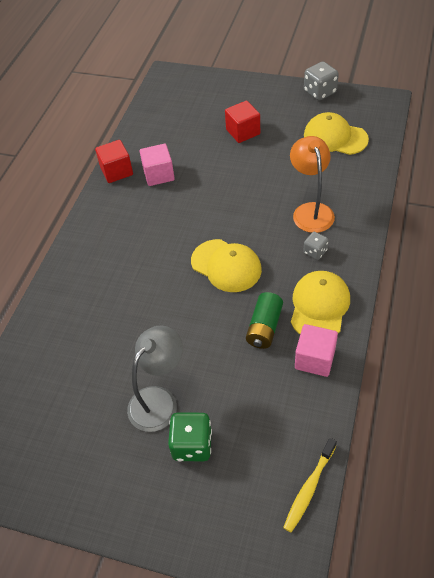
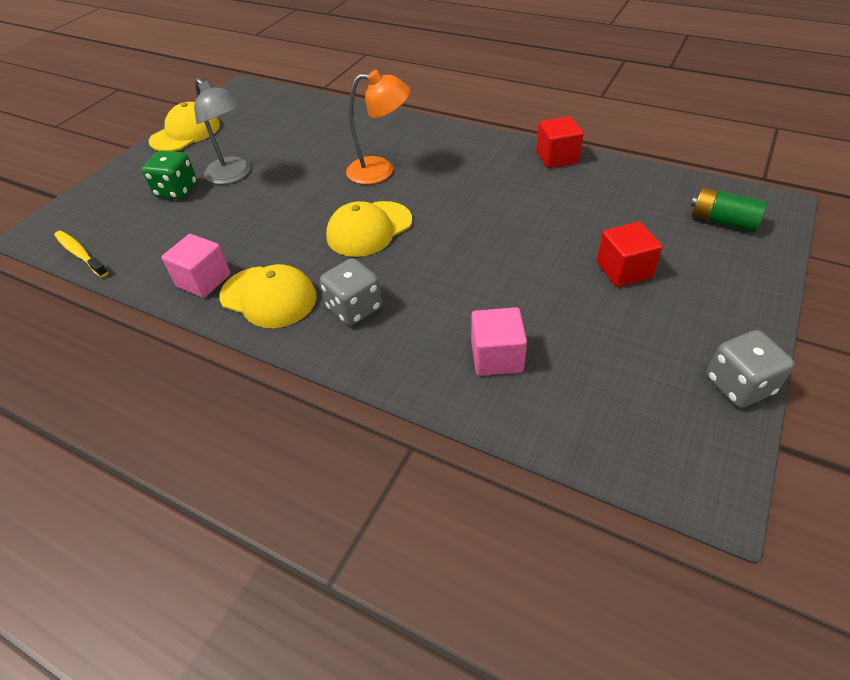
camera: 100 degrees right, 5 degrees down
(159, 175) = (543, 188): pink cube -> pink cube (496, 357)
(264, 327) = (268, 248): green battery -> green battery (722, 221)
(310, 211) = (431, 317): orange lamp -> orange lamp (380, 170)
(315, 252) = (354, 308): grey dice -> grey dice, size x1.67
(335, 137) = (597, 380): yellow cap -> yellow cap (185, 133)

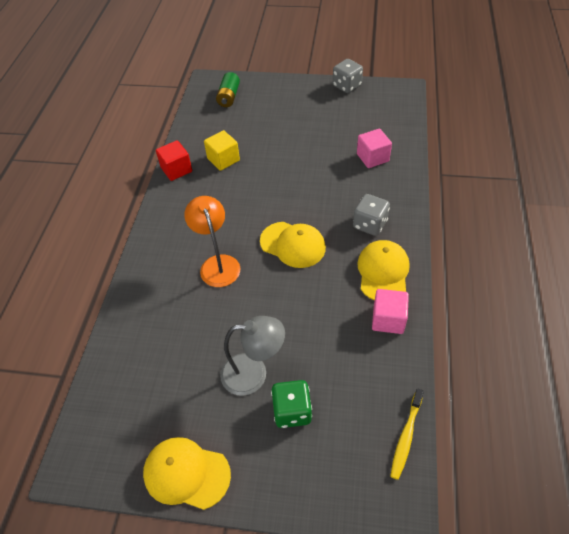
camera: 110 degrees left, 5 degrees up
(233, 175) = (254, 373): grey lamp -> grey lamp turned 60 degrees clockwise
(561, 196) = (223, 159): none -> yellow cube
(624, 270) = (285, 125): red cube -> none

